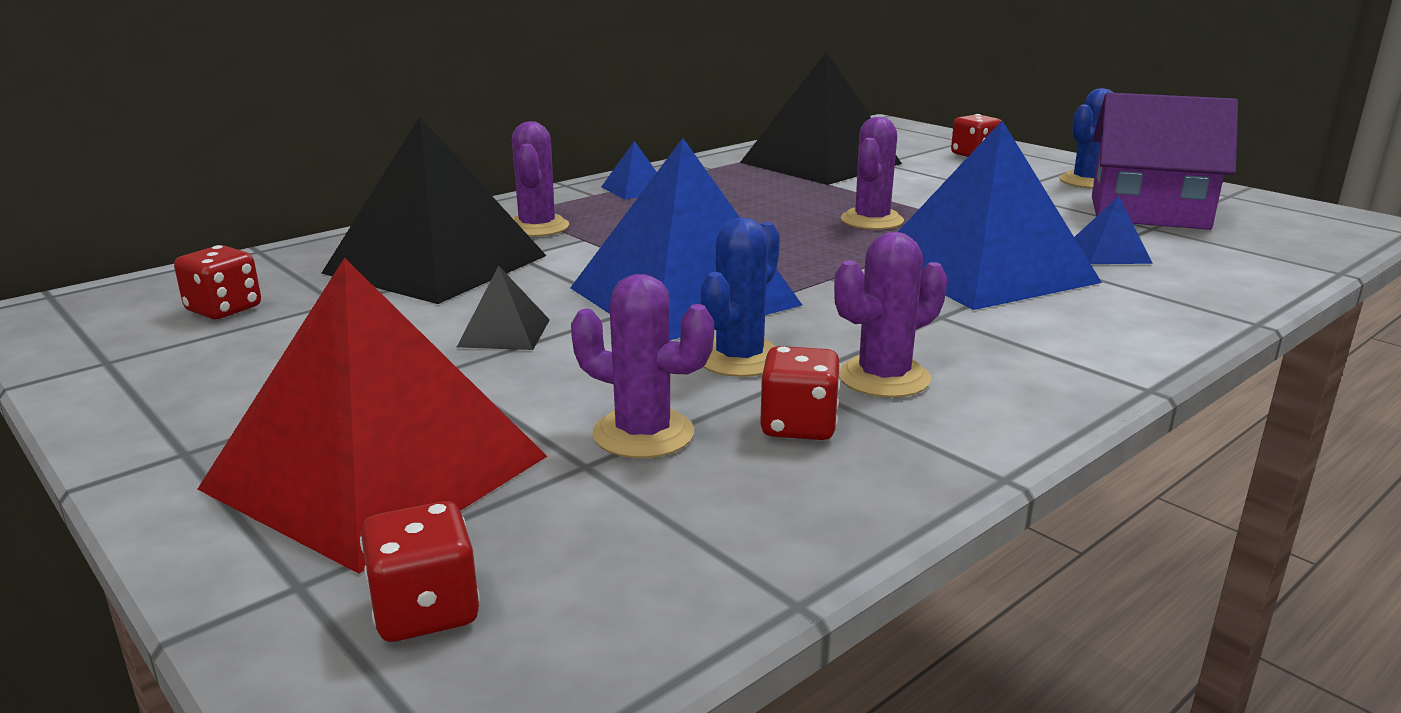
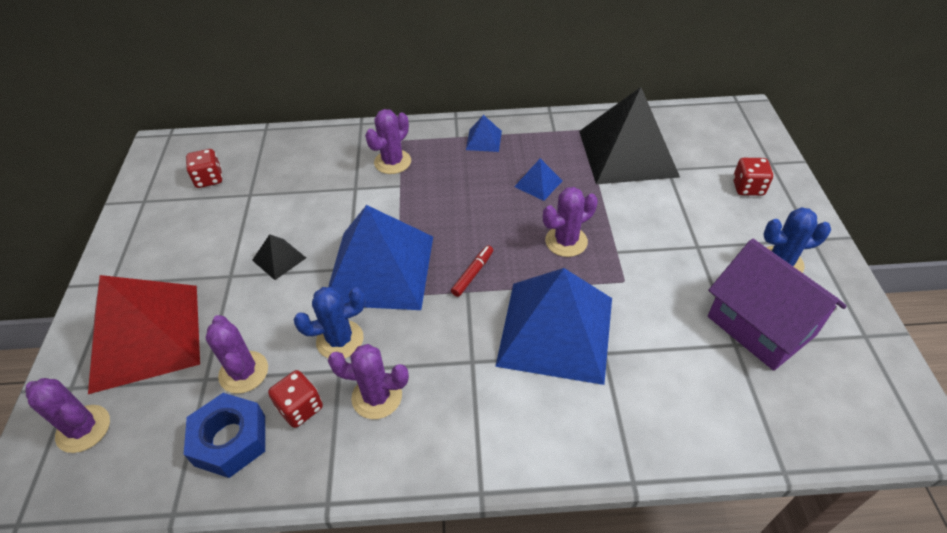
camera: 40 degrees right, 25 degrees up
(425, 611) = (83, 429): red dice -> purple cactus
(436, 264) = (316, 179): black pyramid -> none
(748, 495) = (230, 440): none -> blue nut
(812, 266) = (472, 274): none -> red marker
(1108, 253) = (657, 357): blue pyramid -> blue pyramid (538, 183)

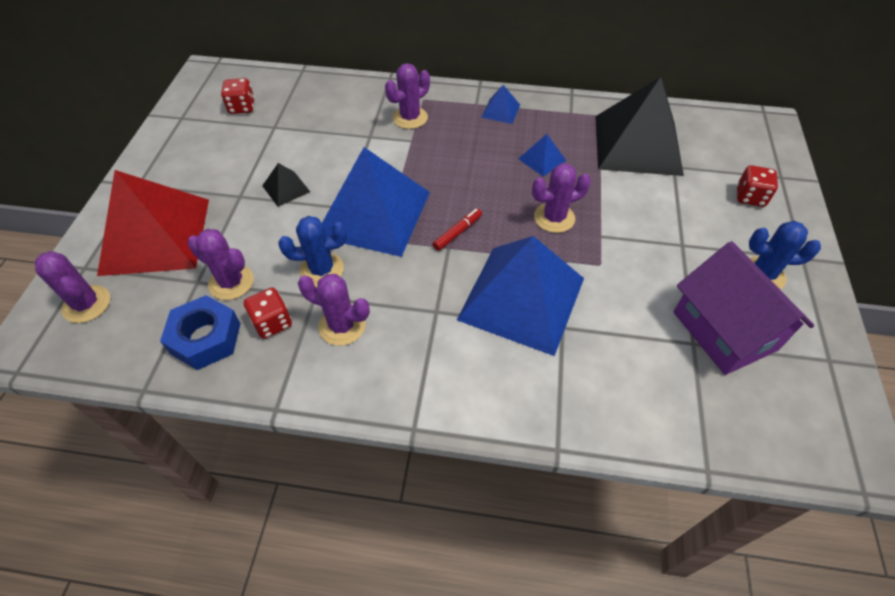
camera: 10 degrees right, 5 degrees up
(244, 372) = (231, 282): purple cactus -> purple cactus turned 45 degrees counterclockwise

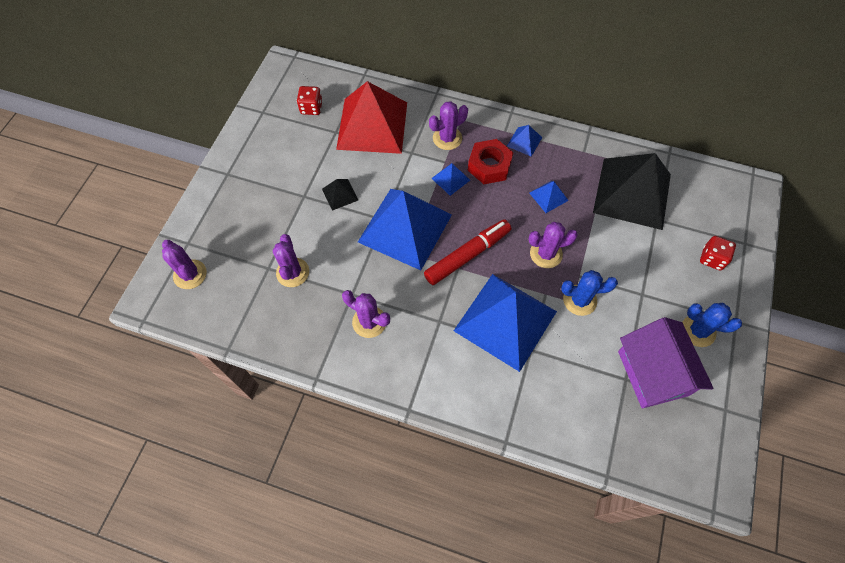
camera: 10 degrees right, 10 degrees up
(156, 236) = (239, 223): red pyramid -> red pyramid (372, 125)
(206, 338) = (272, 316): blue nut -> none
(231, 282) = (292, 272): purple cactus -> purple cactus turned 45 degrees clockwise
(272, 322) = (320, 311): red dice -> none
(322, 270) = (360, 272): blue cactus -> blue cactus (579, 300)
(421, 156) = (450, 179): none -> blue pyramid
(457, 233) = (467, 255): red marker -> red marker, size x2.01
(465, 138) = (489, 166): none -> red nut

